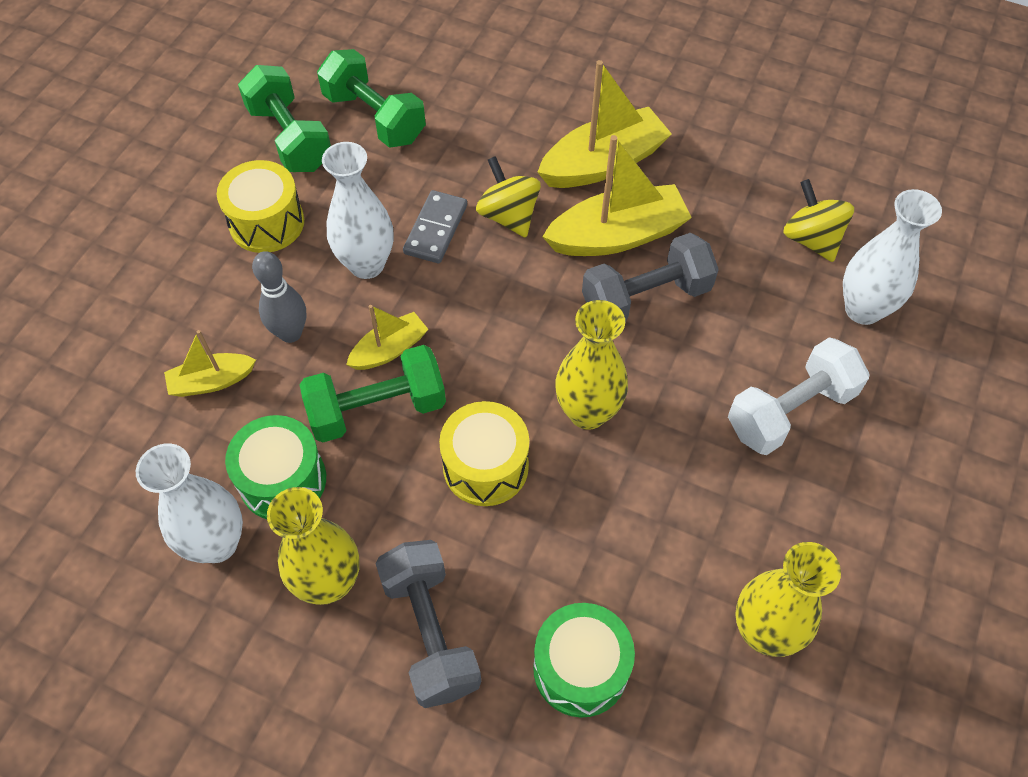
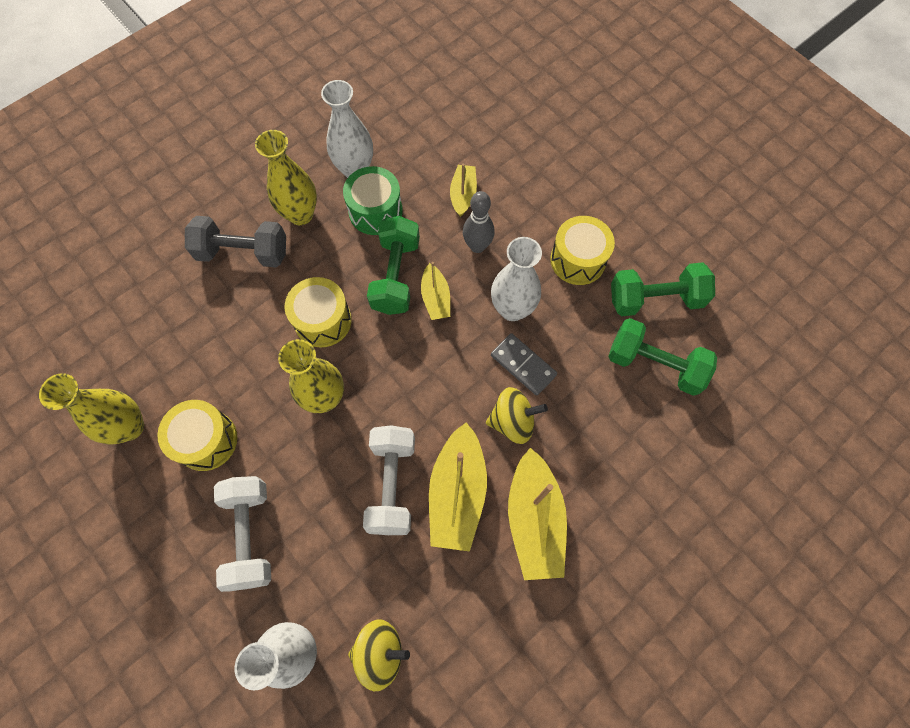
camera: 115 degrees right, 10 degrees up
(374, 117) = (654, 364): green dumbbell -> green dumbbell turned 45 degrees clockwise
(580, 668) = (176, 317): green drum -> none
(646, 297) = (392, 484): grey dumbbell -> white dumbbell
(720, 522) = (206, 440): none -> yellow drum

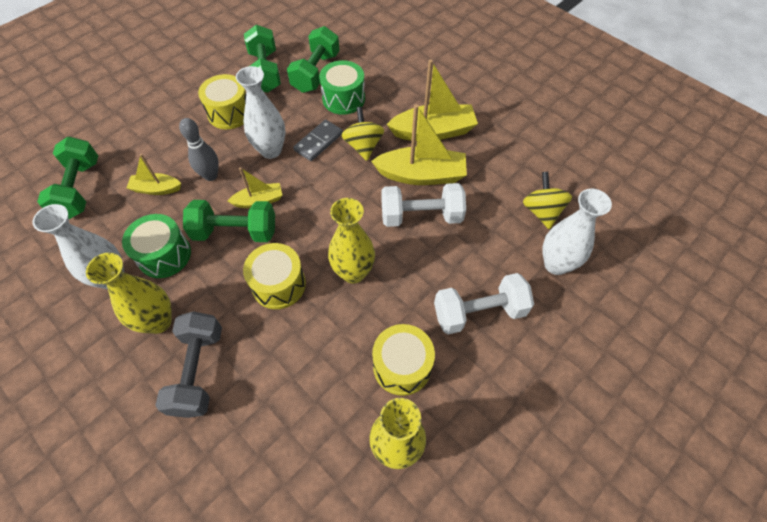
camera: 95 degrees left, 10 degrees down
(470, 125) = (79, 189): none -> green dumbbell
(602, 400) = (343, 99): none -> green drum

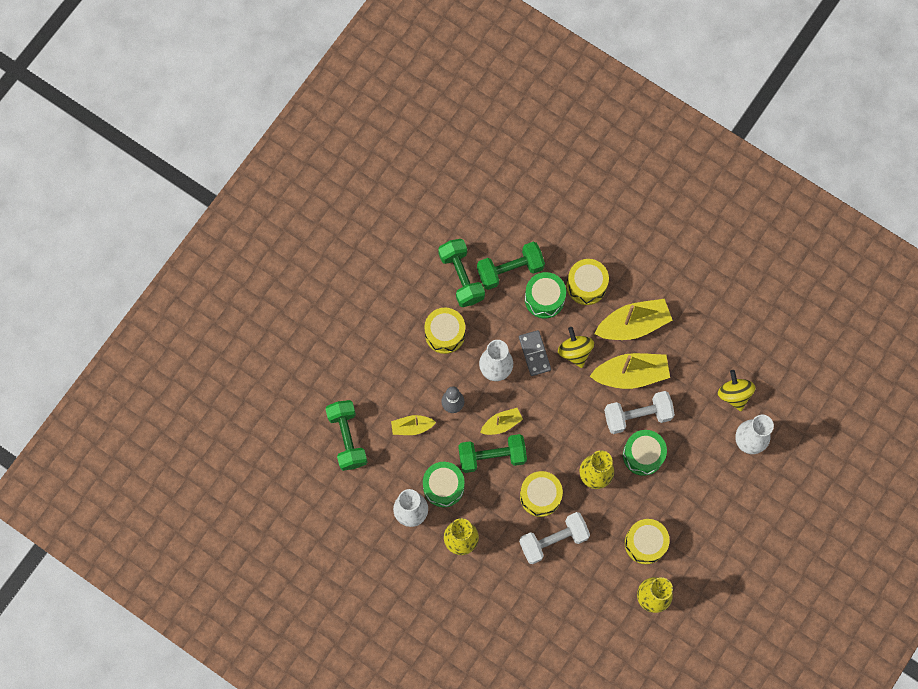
camera: 10 degrees left, 15 degrees up
(198, 371) = (504, 572): grey dumbbell -> none
(316, 73) = (510, 270): green dumbbell -> green dumbbell turned 60 degrees clockwise
(318, 142) = (534, 353): grey domino -> grey domino turned 45 degrees counterclockwise
(390, 94) = (586, 285): none -> yellow drum
(420, 258) = (643, 455): none -> green drum
(479, 312) = (694, 492): white dumbbell -> white dumbbell (553, 540)

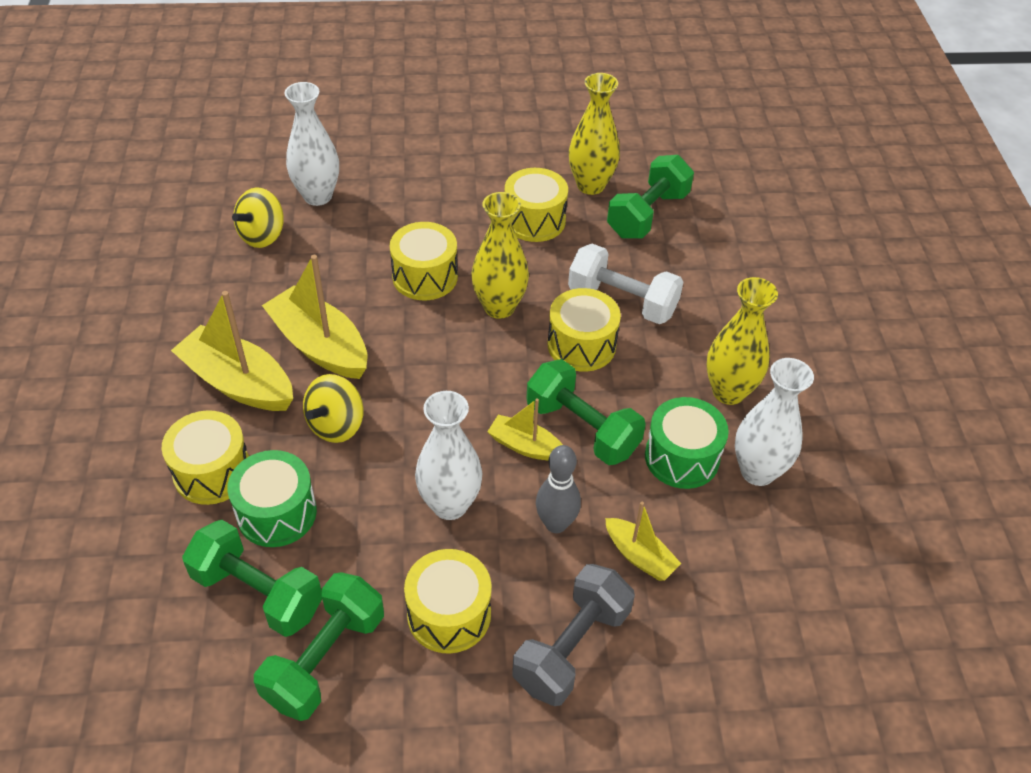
camera: 130 degrees left, 25 degrees down
(347, 438) = (746, 636): green dumbbell -> green dumbbell (647, 214)
(395, 368) = (571, 647): none -> grey dumbbell
(534, 353) = (380, 471): grey domino -> none
(637, 415) = (375, 309): white dumbbell -> none
(643, 455) = (425, 277): green drum -> yellow drum

